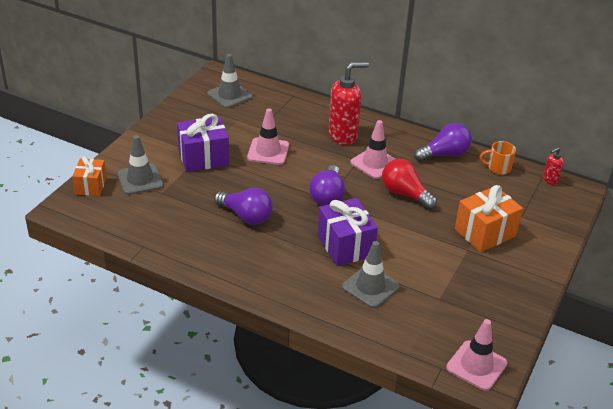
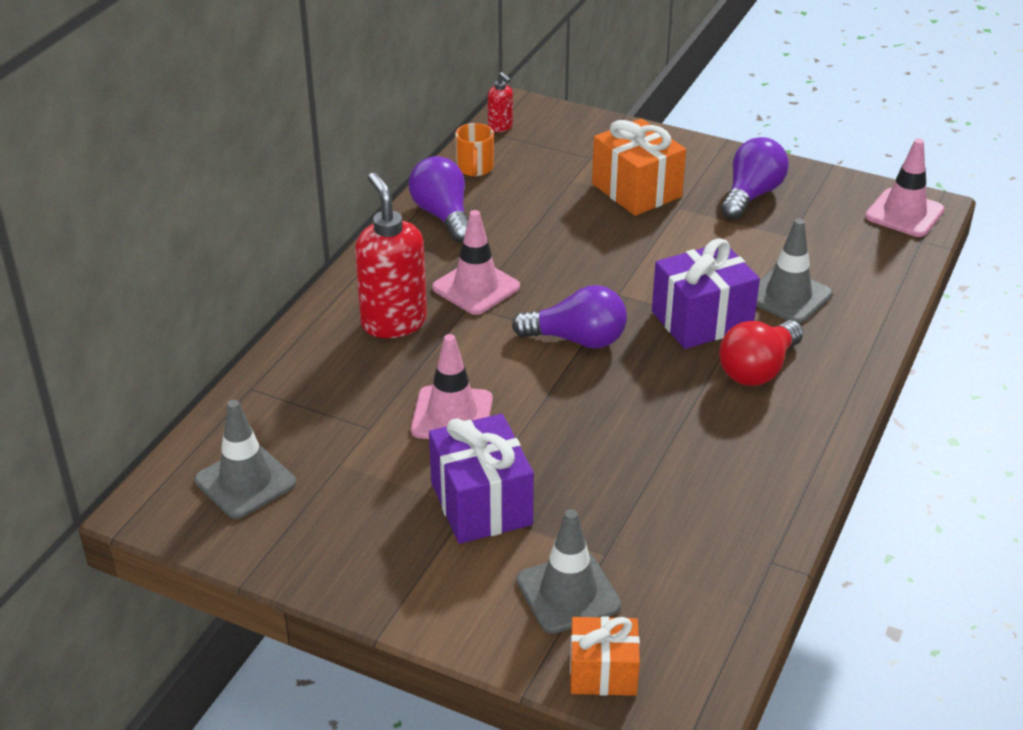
camera: 90 degrees left, 0 degrees up
(246, 216) = (652, 433): purple light bulb -> purple light bulb (751, 195)
(405, 194) = (557, 258): red light bulb -> red light bulb (758, 369)

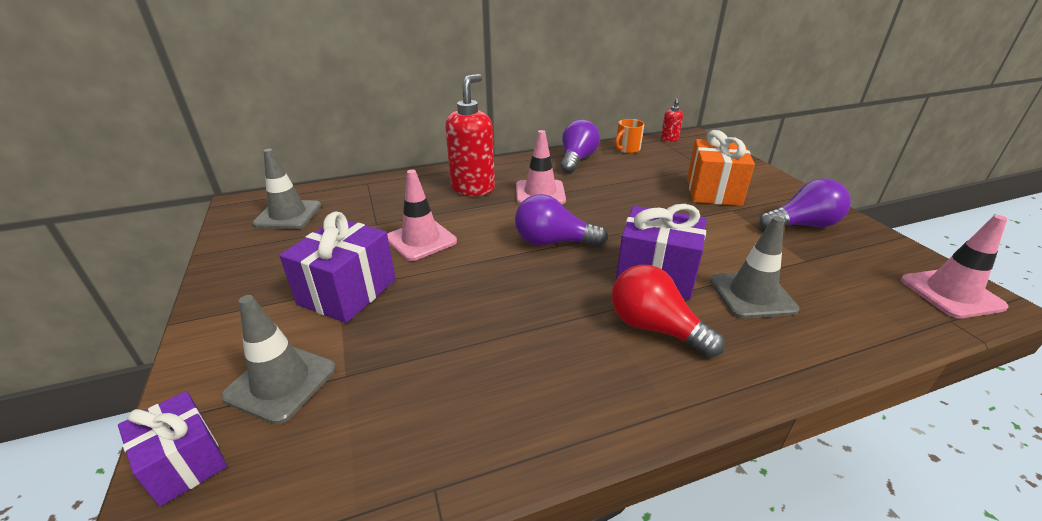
camera: 45 degrees right, 5 degrees down
(577, 339) = (553, 242): purple light bulb -> purple light bulb turned 135 degrees clockwise
(603, 672) = (185, 462): orange gift -> purple gift
(758, 369) = (654, 328): red light bulb -> red light bulb turned 45 degrees clockwise

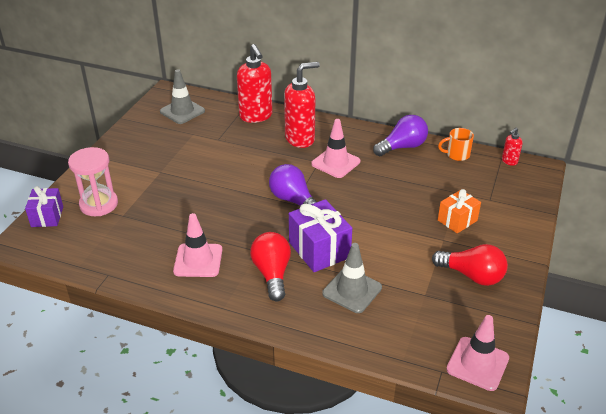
camera: 40 degrees right, 5 degrees up
(281, 382) = (99, 204): grey traffic cone -> pink hourglass
(348, 292) = (162, 175): purple gift -> none
(394, 187) = (256, 116): none -> red soap dispenser
(421, 240) = (227, 162): pink traffic cone -> pink traffic cone (198, 260)
(713, 191) = (457, 220): orange gift -> orange gift, size x0.64
(802, 225) = (472, 275): purple light bulb -> red light bulb

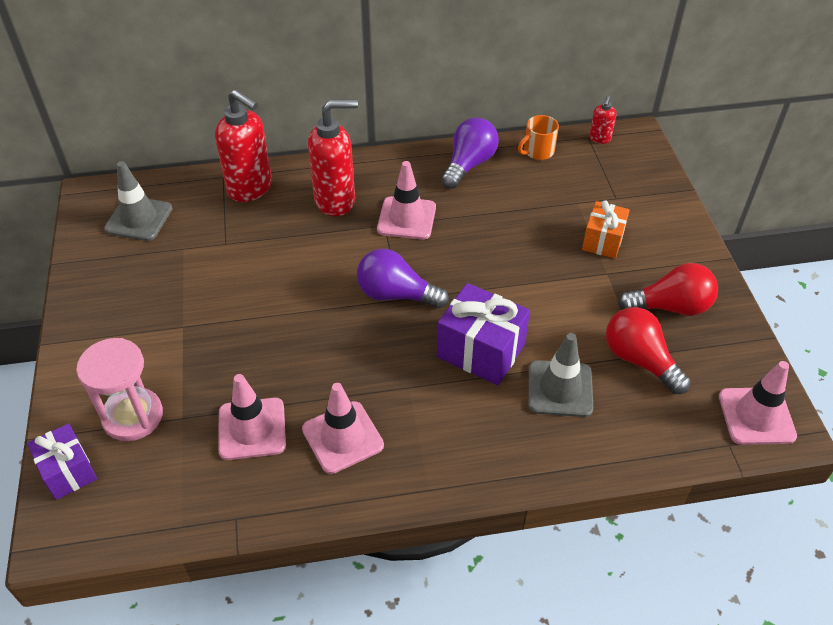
camera: 30 degrees left, 10 degrees up
(153, 235) = (252, 429): none -> pink traffic cone
(272, 274) = (451, 411): red light bulb -> red light bulb (639, 360)
(300, 139) = (336, 201): red soap dispenser -> red soap dispenser turned 45 degrees clockwise

